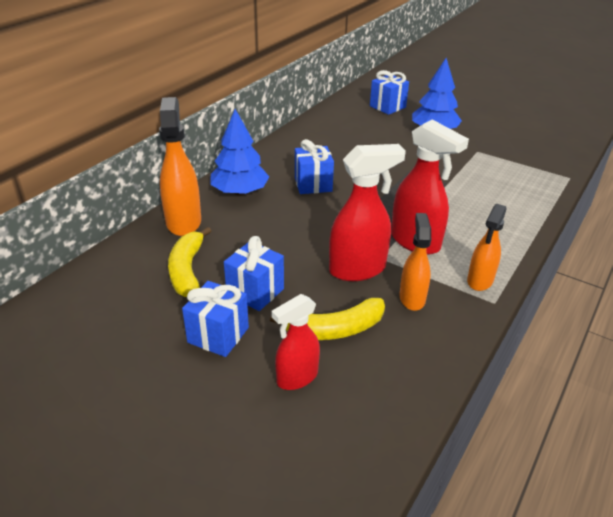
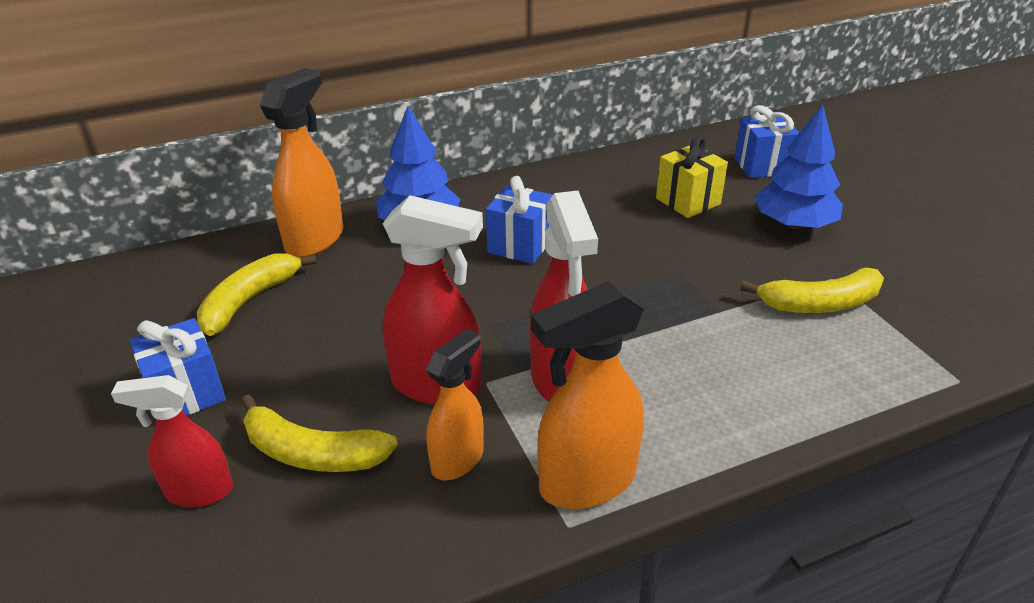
camera: 35 degrees right, 0 degrees up
(255, 292) = (285, 359): blue gift -> none
(372, 135) = (688, 201): none -> yellow gift
(480, 281) = (586, 482): orange spray bottle -> orange spray bottle, size x1.57
(485, 164) = (819, 304): none -> yellow banana

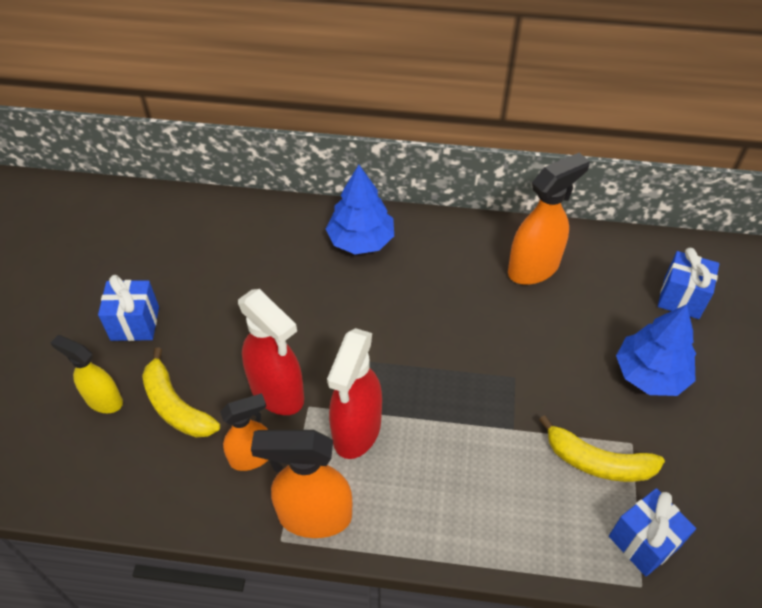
camera: 30 degrees right, 15 degrees up
(198, 491) = (103, 400): red spray bottle -> yellow spray bottle
(250, 301) = (210, 262): yellow banana -> none
(315, 239) = (282, 224): orange spray bottle -> orange spray bottle (534, 268)
(520, 245) = (417, 295): blue gift -> blue gift (643, 542)
(688, 201) = (582, 309): yellow gift -> none

